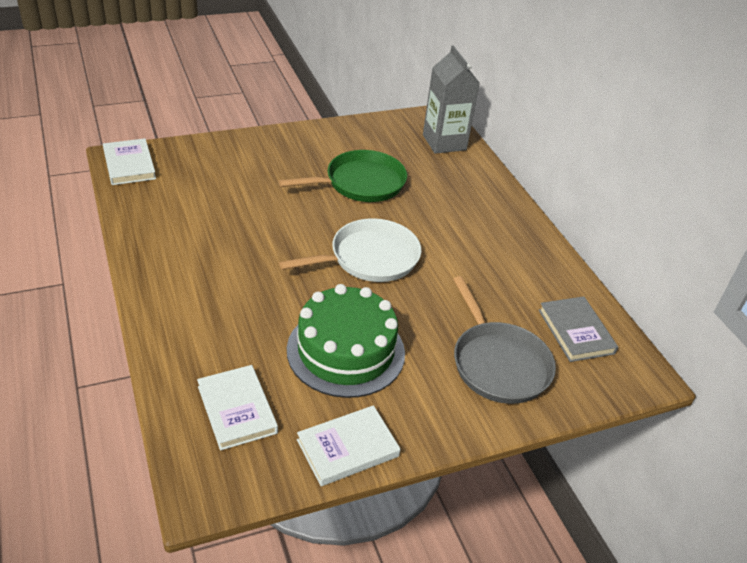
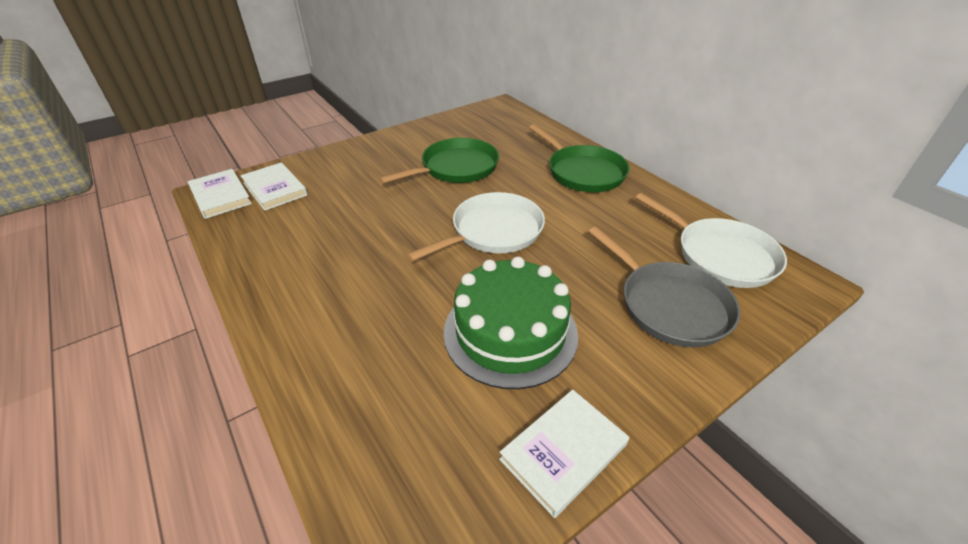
camera: 10 degrees left, 0 degrees up
(237, 409) = (413, 439): white book -> white book (275, 189)
(444, 142) = (514, 123): grey carton -> none
(488, 216) = (583, 172): none -> green pan
(576, 331) = (720, 255): grey book -> white pan

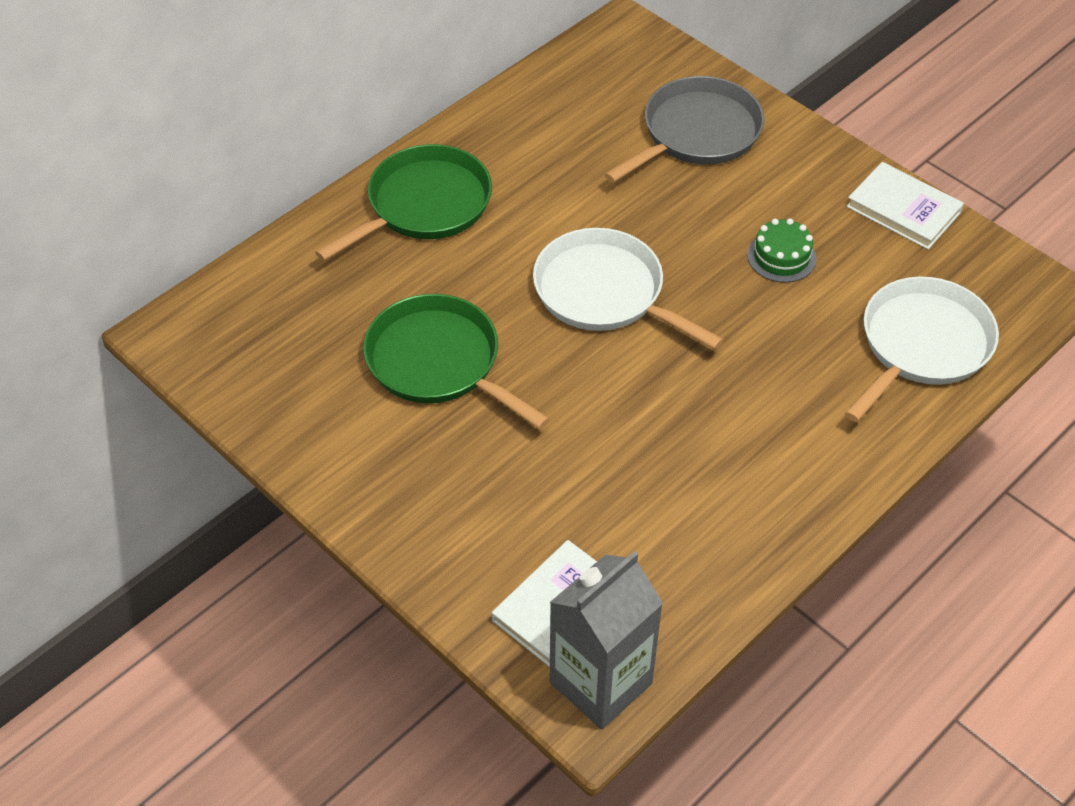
camera: 100 degrees left, 10 degrees up
(220, 196) = (600, 683): white book -> grey carton
(510, 332) = (781, 257): green cake -> green cake, size x0.46
(720, 255) = (596, 86): white pan -> white pan (921, 345)

